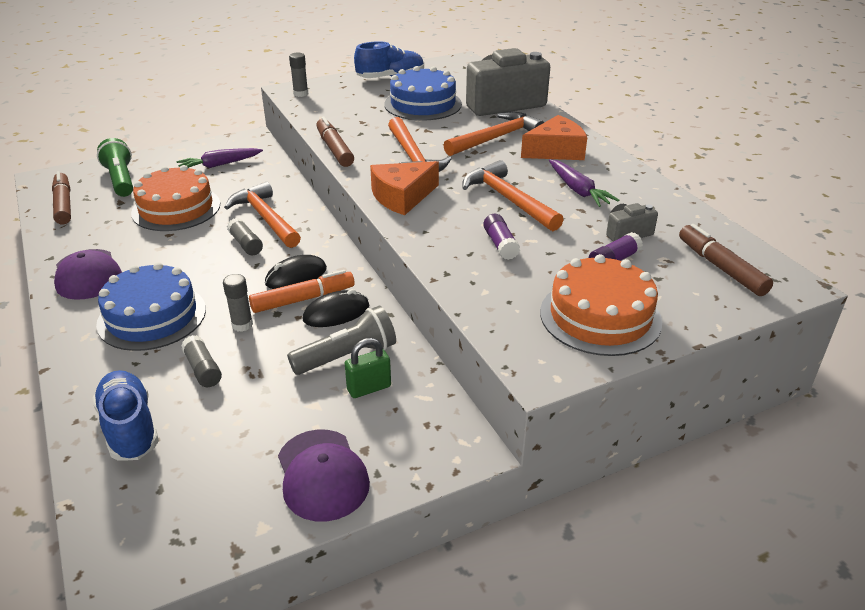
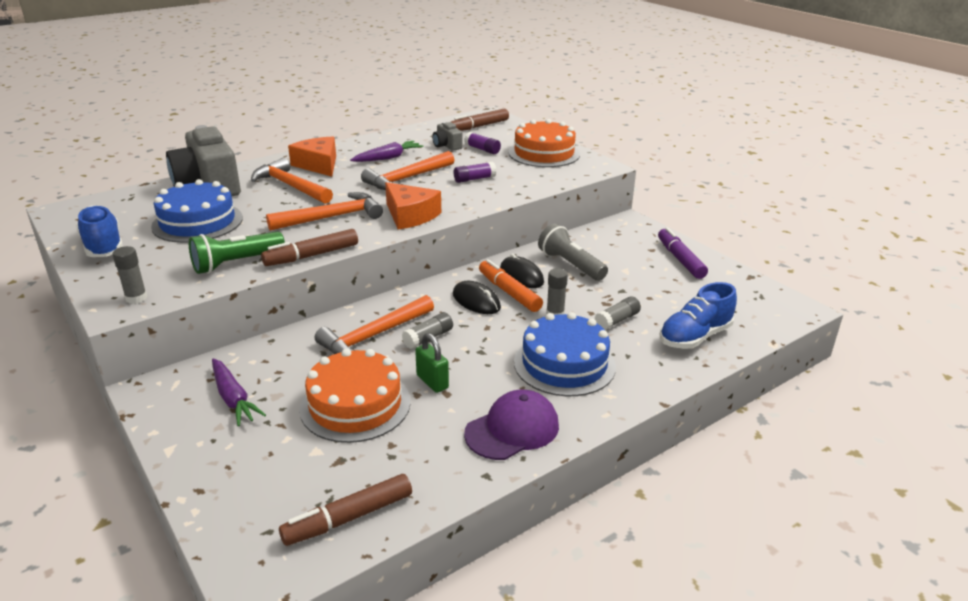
camera: 100 degrees left, 5 degrees down
(121, 180) = (270, 482): green flashlight -> green flashlight (236, 263)
(322, 475) = (680, 259): purple cap -> purple marker
(369, 388) = (598, 254): green padlock -> green padlock (432, 382)

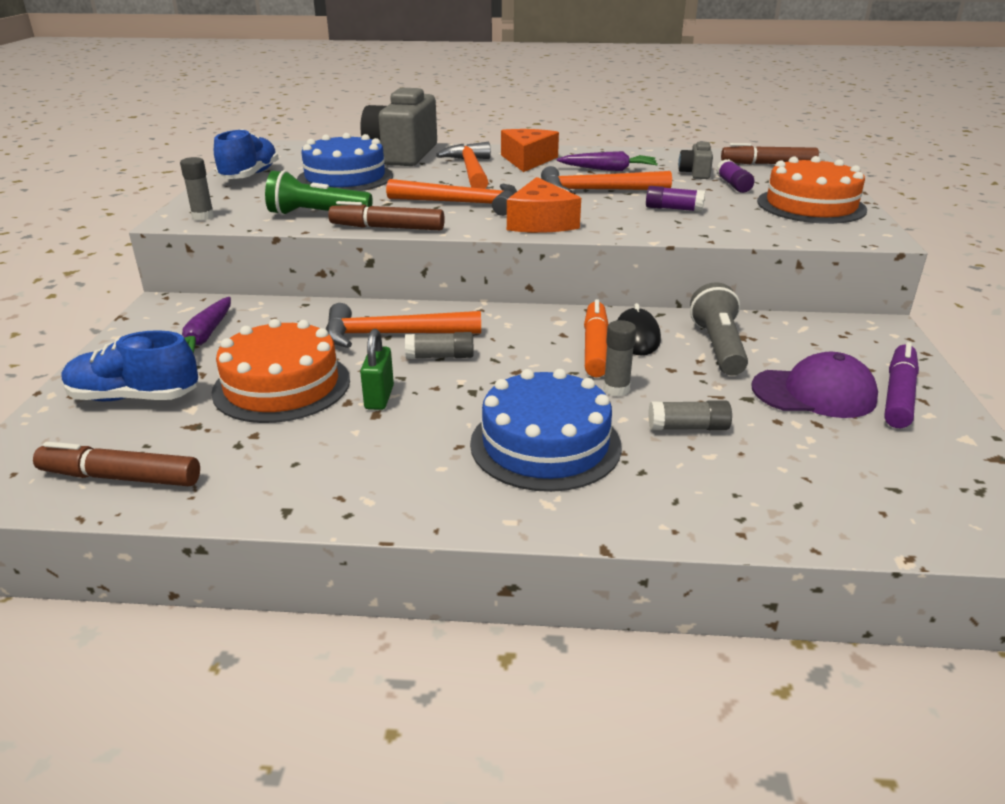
camera: 40 degrees right, 0 degrees up
(476, 301) = (544, 342): black mouse -> none
(512, 429) = (382, 481): purple cap -> purple cap (814, 393)
(694, 337) = (777, 493): blue shoe -> blue shoe (134, 398)

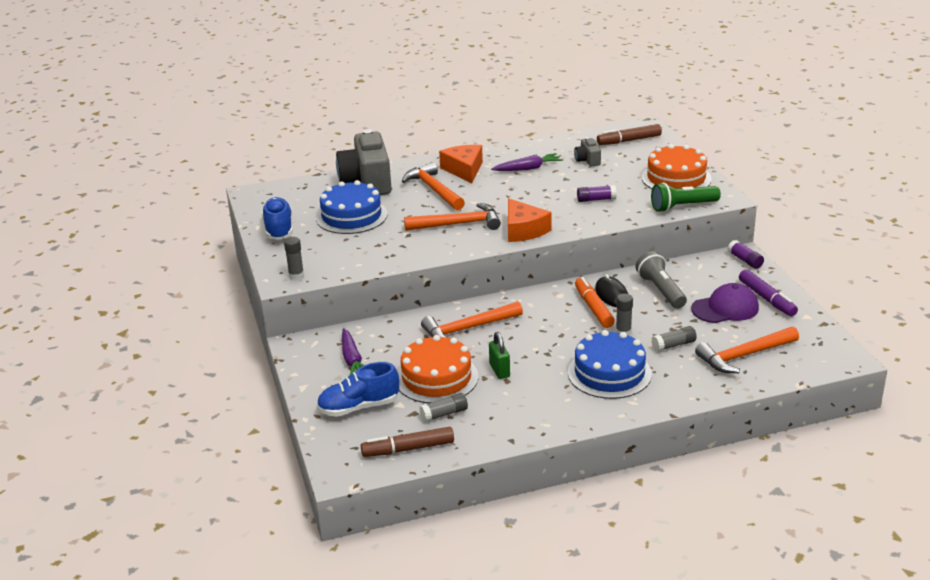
camera: 20 degrees left, 0 degrees up
(316, 215) = (372, 256): green flashlight -> green flashlight (682, 207)
(387, 228) = (431, 257): brown marker -> none
(440, 357) = (510, 336): grey glue stick -> grey glue stick (444, 414)
(596, 191) = (536, 193): orange hammer -> orange hammer (744, 356)
(733, 185) = (619, 168): purple glue stick -> purple glue stick (745, 260)
(898, 395) = (767, 299): purple marker -> purple marker turned 150 degrees clockwise

